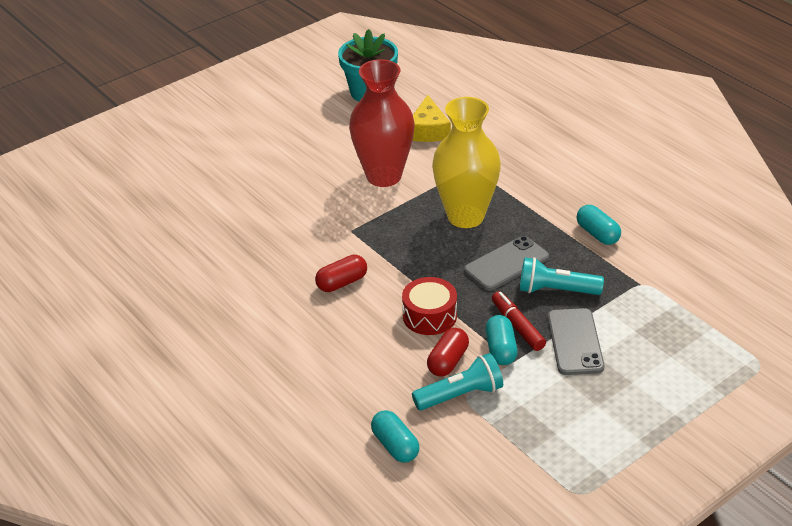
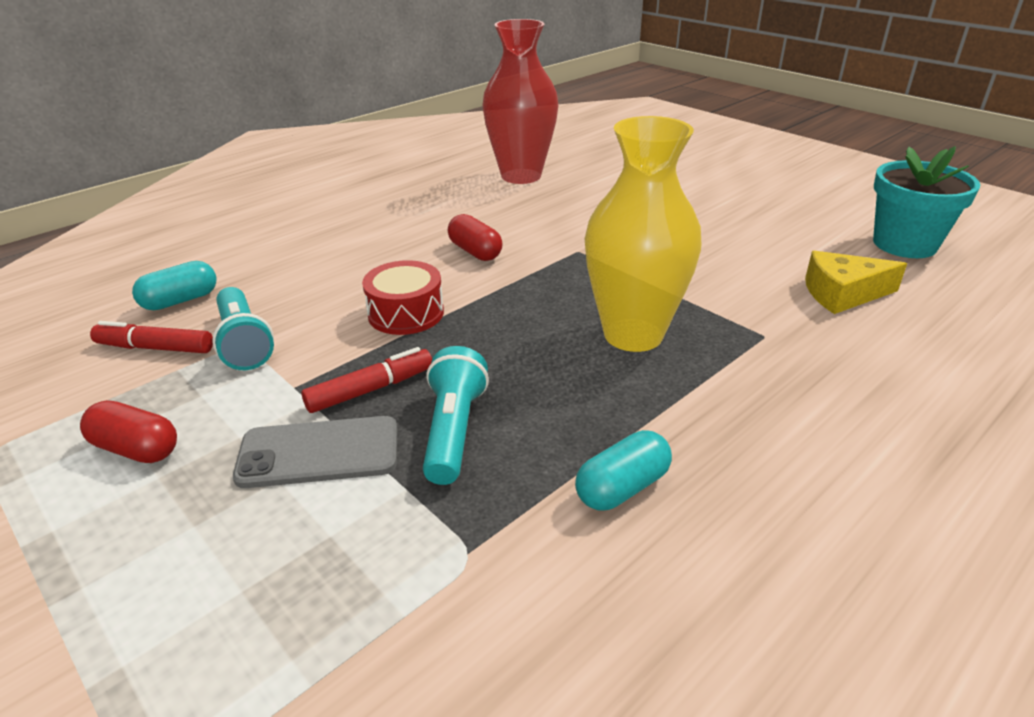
camera: 85 degrees right, 5 degrees down
(384, 176) = (704, 265): red vase -> red vase (521, 176)
(448, 361) = (312, 331): red capsule -> red capsule (136, 449)
(463, 443) = (155, 348): none -> red marker
(500, 349) = (323, 374): turquoise capsule -> none
(506, 264) = (520, 376): grey phone -> none

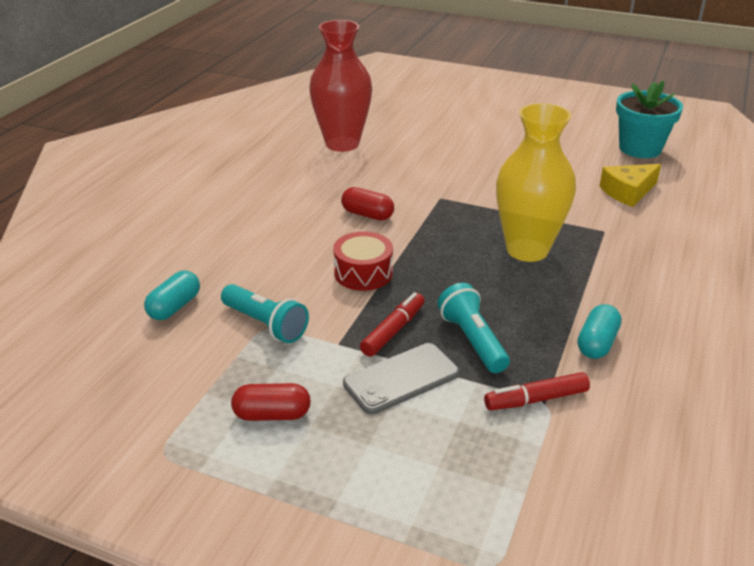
camera: 25 degrees left, 0 degrees up
(155, 348) = (199, 346): red marker -> red marker (536, 399)

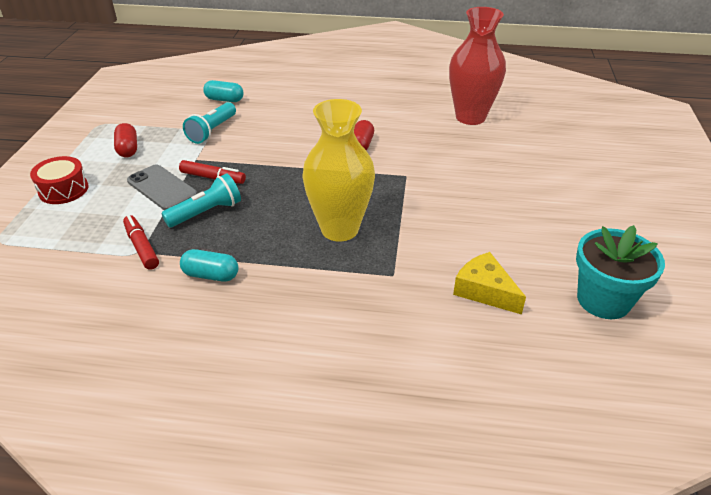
camera: 75 degrees right, 5 degrees up
(363, 273) = (279, 156): red drum -> red drum (63, 190)

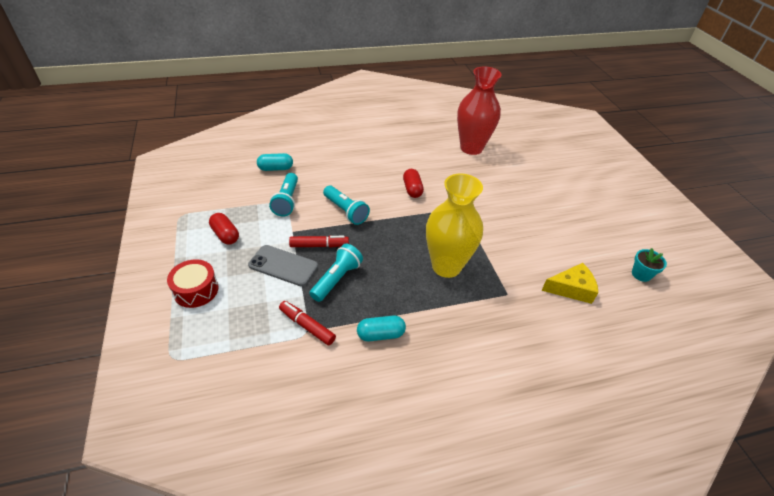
camera: 25 degrees left, 5 degrees up
(267, 152) = (345, 211): none -> turquoise flashlight
(484, 291) = (571, 289): yellow cheese -> yellow cheese turned 150 degrees clockwise
(603, 300) = (641, 274): turquoise flower pot -> turquoise flower pot, size x0.53

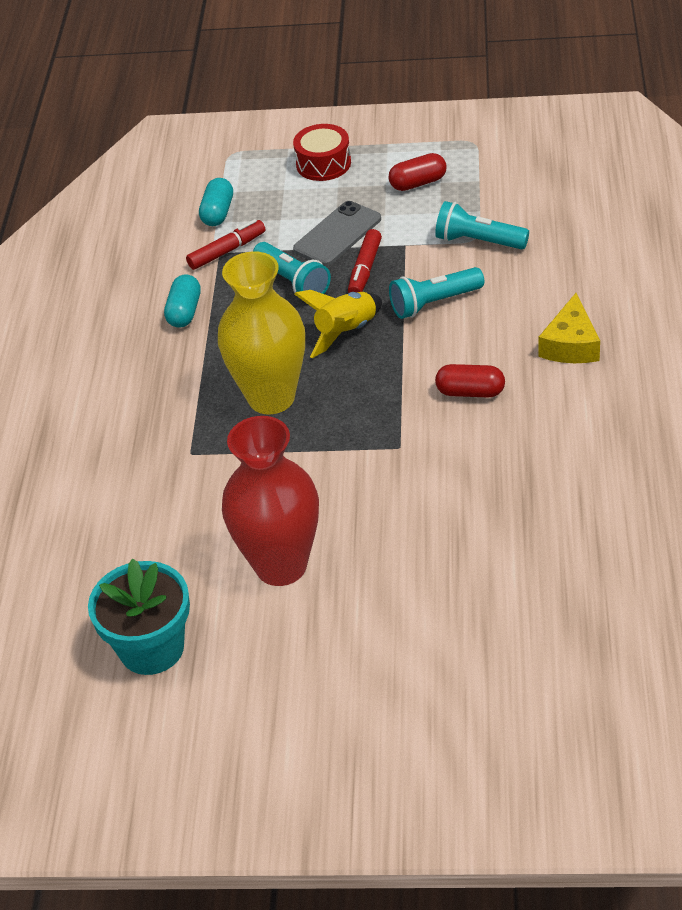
camera: 115 degrees right, 0 degrees up
(276, 168) = (571, 231): turquoise capsule -> turquoise capsule (218, 213)
(380, 243) = (346, 332): none -> yellow rocket
(471, 148) = (591, 513): red vase -> red vase (281, 565)
(571, 289) = (166, 535): yellow cheese -> yellow cheese (570, 344)
(641, 274) = (151, 648): turquoise flower pot -> turquoise flower pot, size x1.87

